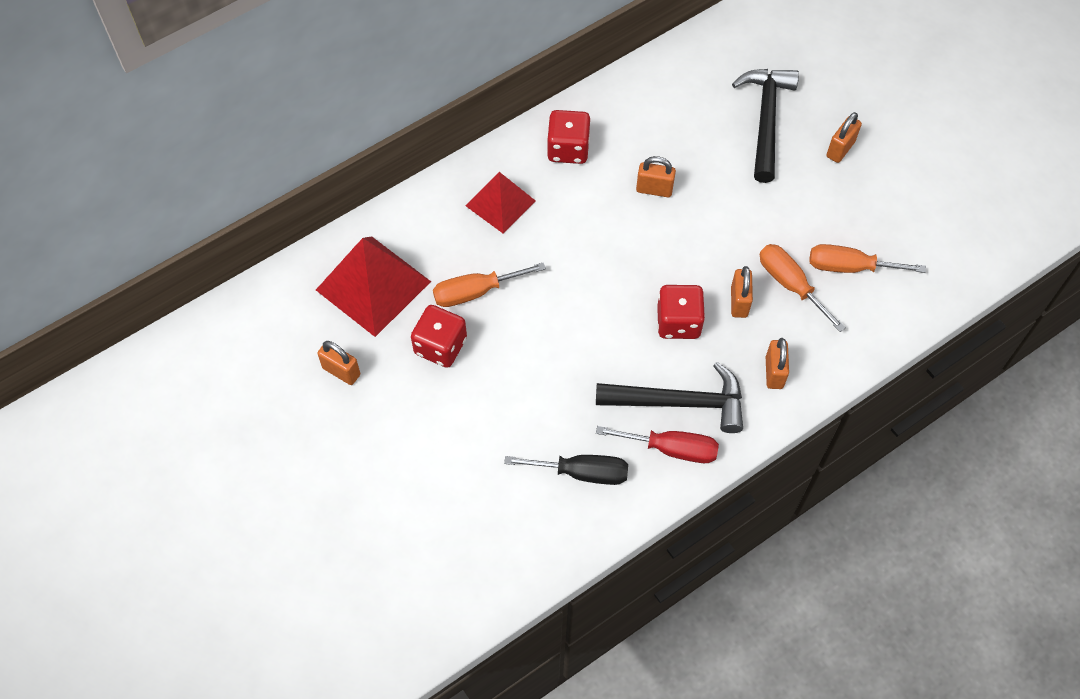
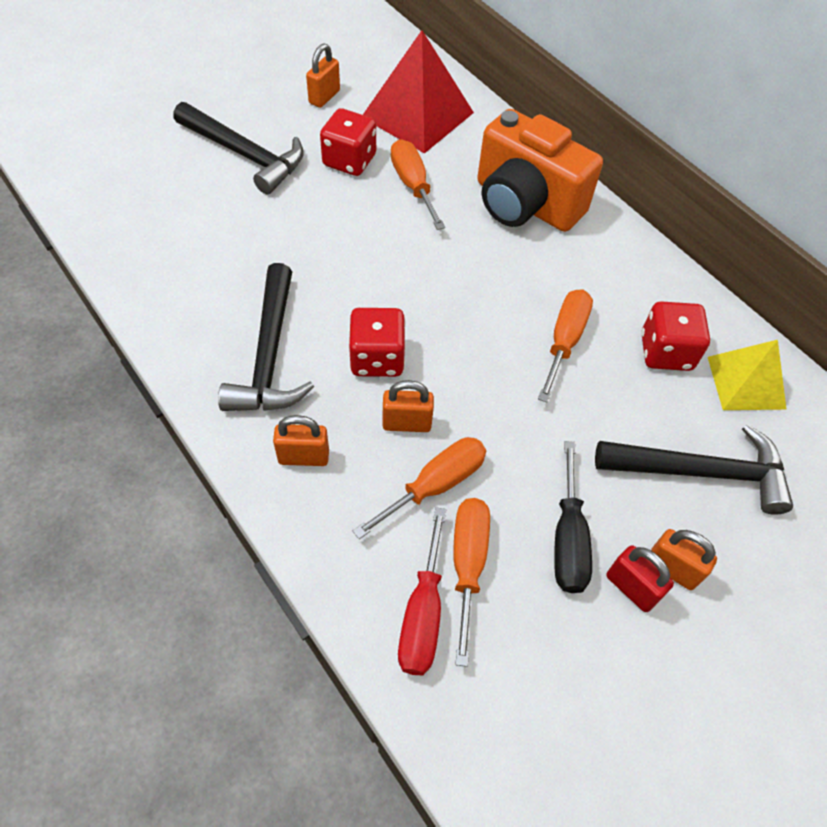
camera: 85 degrees right, 5 degrees down
(430, 441) = (245, 155): none -> black hammer
(500, 203) = (525, 204): red pyramid -> orange camera
(568, 149) = (608, 261): red dice -> red dice (666, 352)
(582, 472) = (194, 266): black screwdriver -> black screwdriver (568, 539)
(654, 189) = (564, 341): orange padlock -> orange screwdriver
(671, 449) = (211, 345): red screwdriver -> red screwdriver (422, 614)
(687, 78) = (746, 382): none -> yellow pyramid
(856, 174) = (631, 587): none -> red padlock

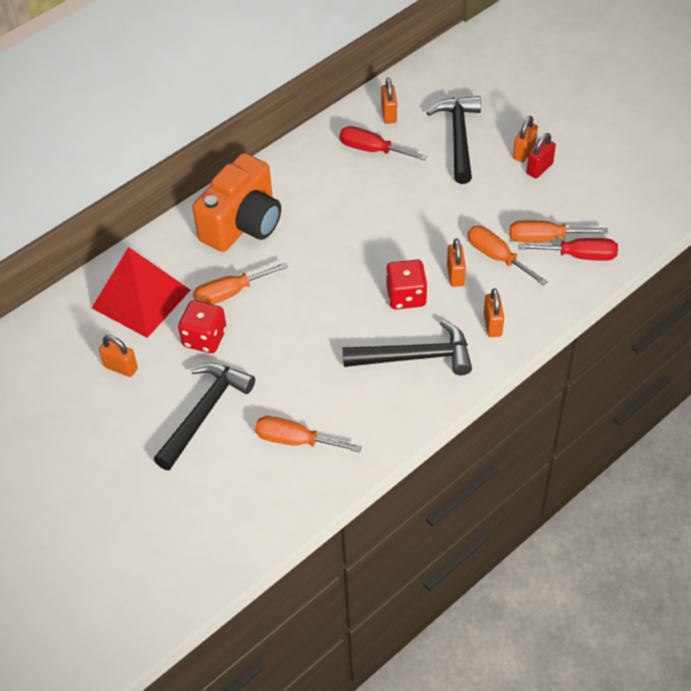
camera: 90 degrees left, 5 degrees down
(564, 341) = (372, 199): orange screwdriver -> orange screwdriver (295, 440)
(568, 539) = (517, 195): black screwdriver -> none
(666, 352) = (372, 150): red dice -> red screwdriver
(746, 382) = (389, 114): yellow pyramid -> orange padlock

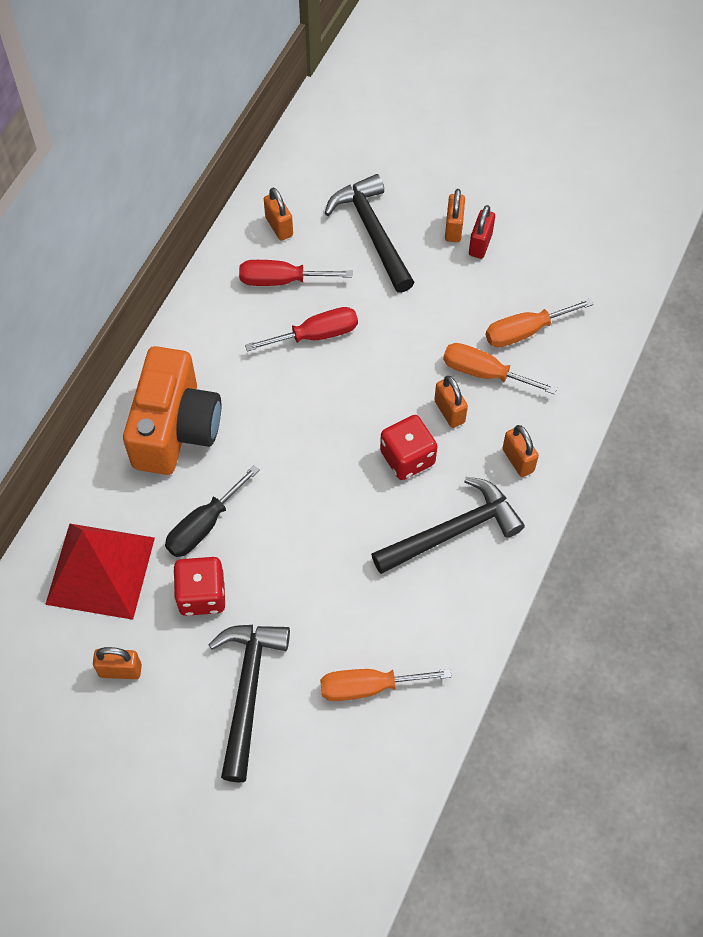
camera: 25 degrees left, 10 degrees up
(230, 293) = (204, 525): orange screwdriver -> black screwdriver
(579, 256) = (571, 341): red screwdriver -> red screwdriver (316, 335)

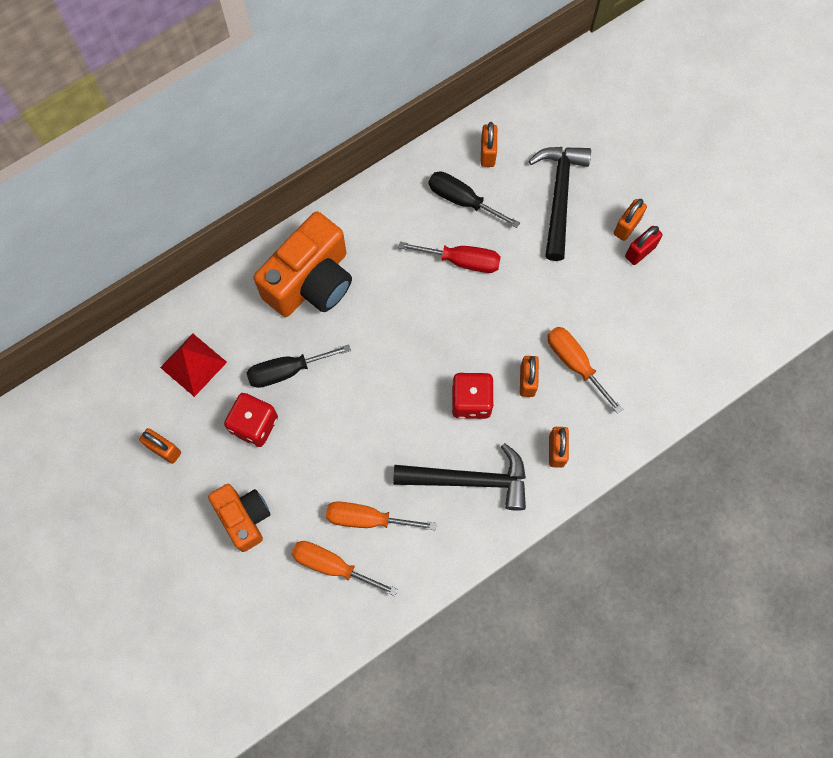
camera: 30 degrees right, 10 degrees up
(100, 570) = (193, 364): red pyramid -> red pyramid, size x0.63
(248, 691) = (244, 517): black hammer -> orange camera
(281, 280) = (462, 200): red screwdriver -> black screwdriver
(525, 331) = (629, 346): orange screwdriver -> orange screwdriver (367, 519)

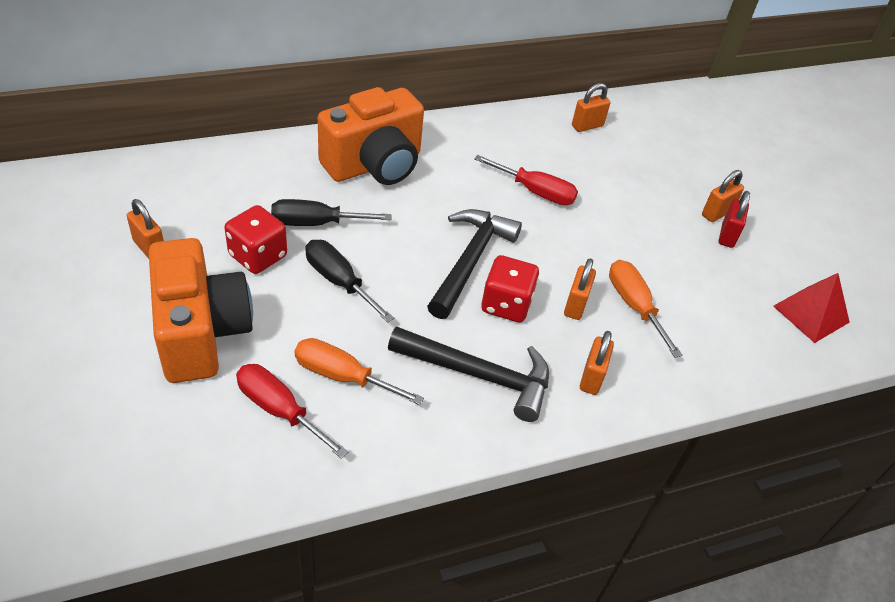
camera: 10 degrees right, 25 degrees down
(193, 364) = (222, 191): red pyramid -> red pyramid (811, 314)
(244, 517) = (201, 332): orange camera -> orange camera, size x1.62
(332, 565) = (279, 410): orange screwdriver -> red screwdriver
(462, 200) = (551, 150): black screwdriver -> black screwdriver (339, 281)
(487, 153) = (587, 126): orange padlock -> orange padlock turned 45 degrees clockwise
(559, 196) = (650, 173): black hammer -> black hammer (470, 260)
(640, 252) = (727, 235): red padlock -> red padlock turned 45 degrees counterclockwise

